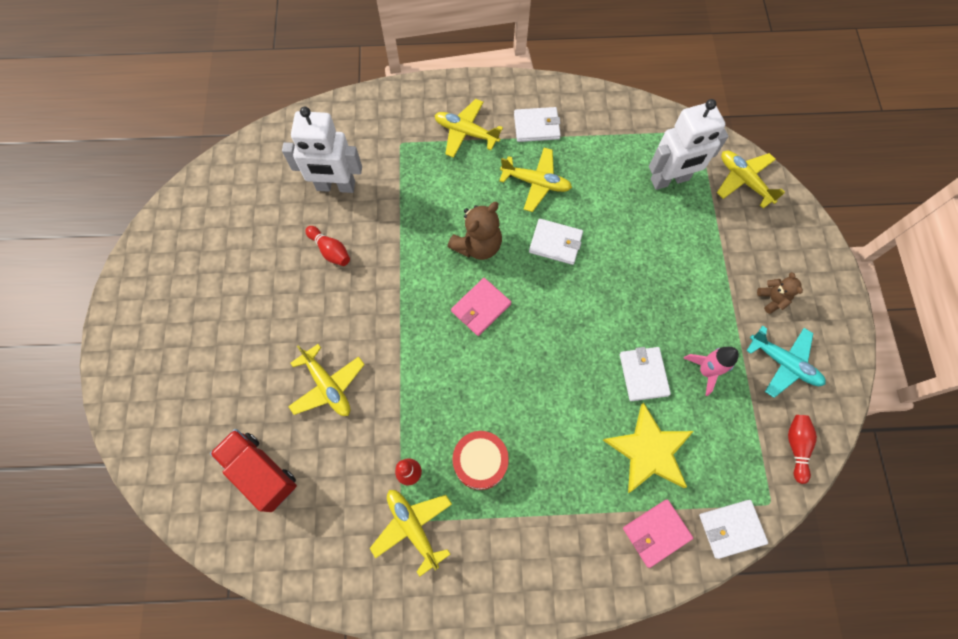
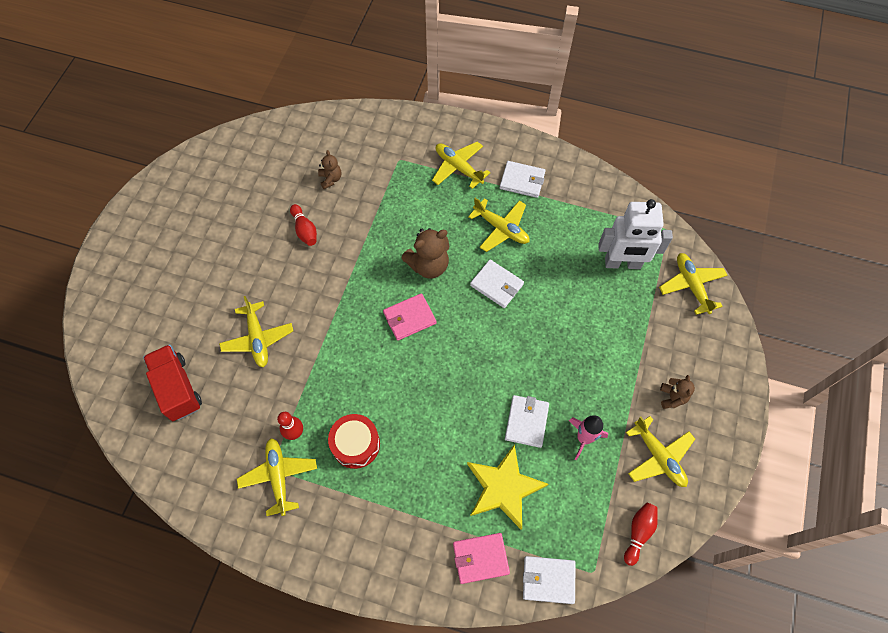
camera: 20 degrees right, 5 degrees down
(335, 186) = (330, 179): white robot -> brown teddy bear
(783, 363) = (658, 456): turquoise plane -> yellow plane

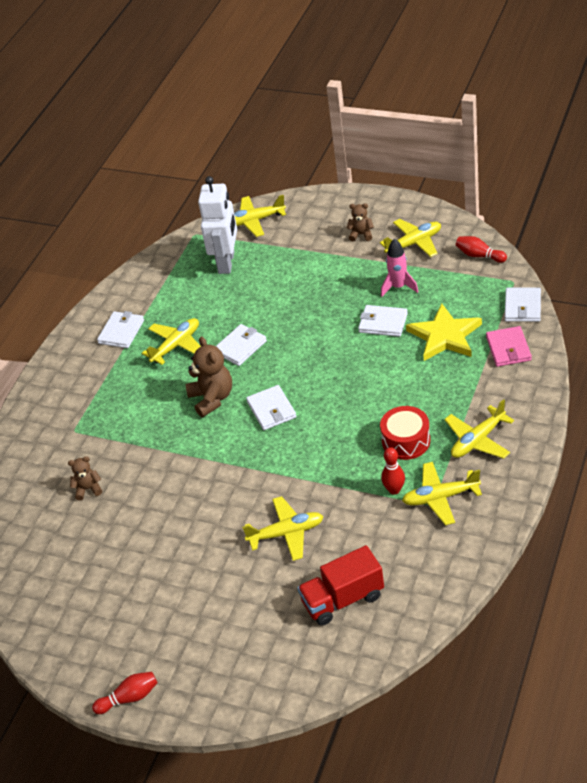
camera: 80 degrees left, 20 degrees down
(305, 230) = (153, 506): red bowling pin -> red bowling pin (129, 698)
(409, 318) = (271, 410): pink wallet -> white wallet
(458, 168) = (95, 381): yellow plane -> yellow plane (478, 440)

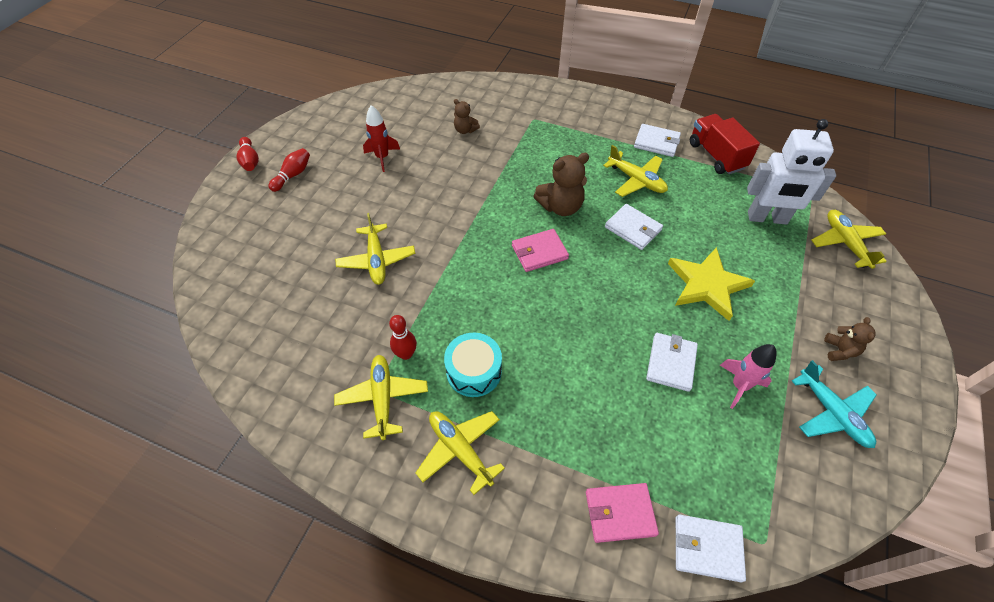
camera: 85 degrees right, 10 degrees up
(88, 489) = (465, 130): brown teddy bear -> brown teddy bear turned 135 degrees clockwise
(131, 559) = (382, 157): none -> red rocket
(271, 410) = (539, 252): white wallet -> pink wallet
(343, 599) = (284, 300): red truck -> red truck (716, 156)
(406, 441) = (474, 371): red drum -> turquoise drum
(414, 243) = (831, 413): yellow plane -> turquoise plane
(444, 336) = (646, 432): yellow star -> yellow star (707, 285)
(479, 255) = (818, 499): red bowling pin -> red bowling pin (293, 175)

